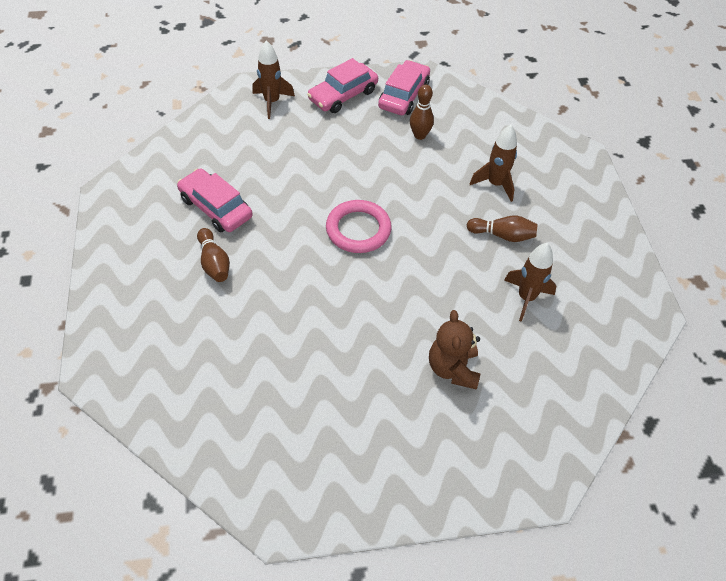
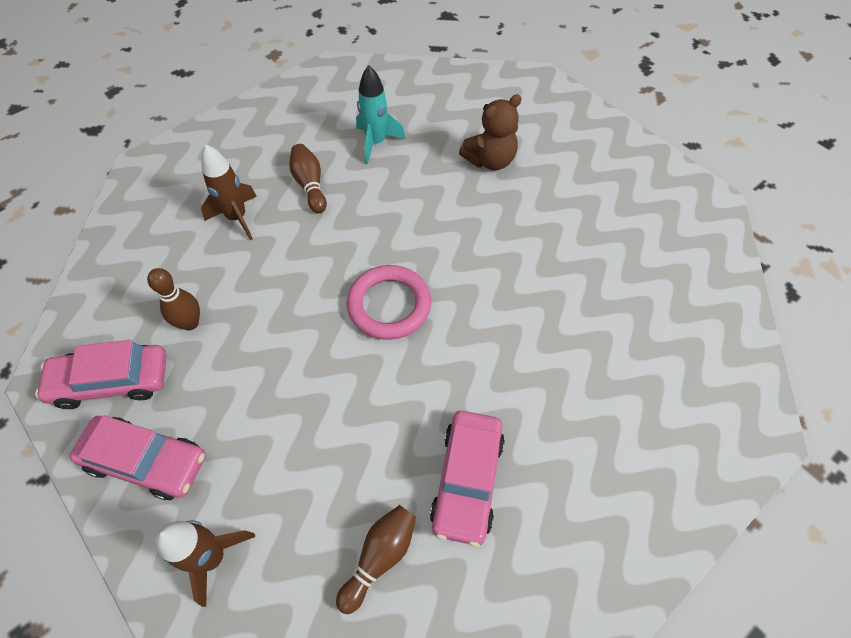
camera: 120 degrees left, 5 degrees up
(214, 263) = (544, 418): brown bowling pin -> brown bowling pin (380, 557)
(526, 298) = (376, 143): brown rocket -> turquoise rocket

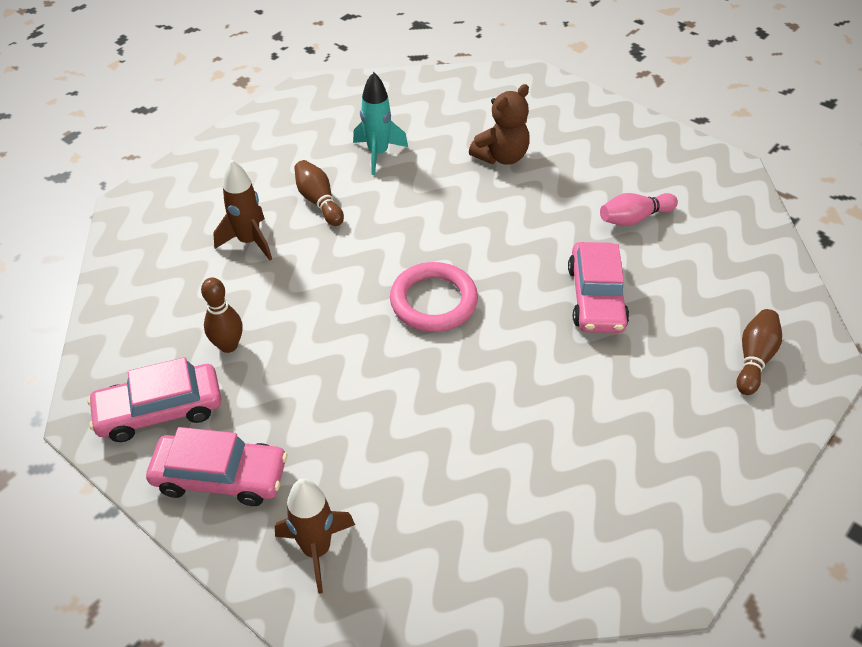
camera: 10 degrees left, 10 degrees down
(380, 557) = (486, 522): brown bowling pin -> brown bowling pin (754, 358)
(467, 480) = (554, 443): pink car -> pink car (596, 297)
(603, 243) = (634, 218): none -> pink bowling pin

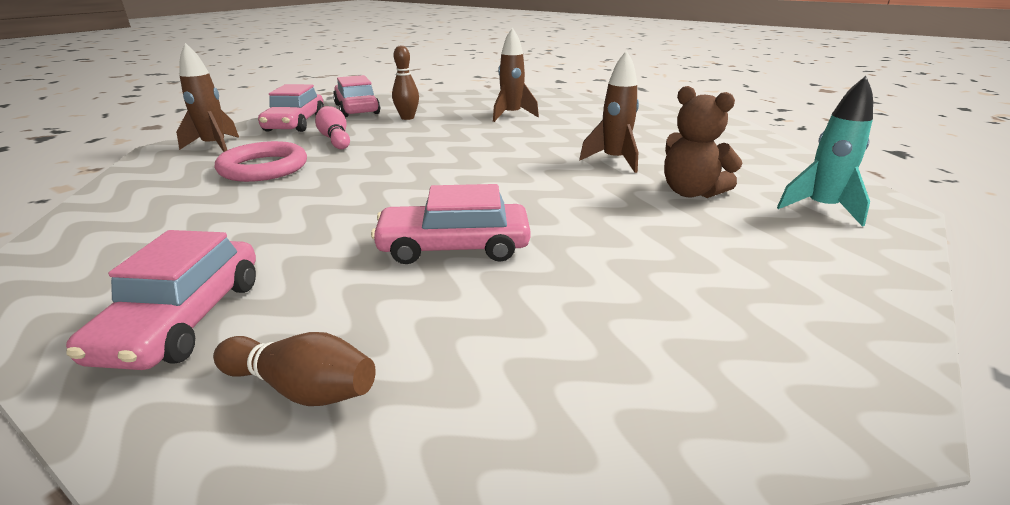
camera: 85 degrees right, 20 degrees down
(319, 201) = (566, 129): brown bowling pin -> none
(378, 154) = (646, 143): turquoise rocket -> turquoise rocket (820, 209)
(425, 184) = (614, 161): none -> brown rocket
(433, 301) = (448, 169): pink ring -> pink ring (263, 168)
(634, 218) = (623, 279): pink bowling pin -> pink bowling pin (335, 139)
(702, 435) = (183, 319): none -> pink car

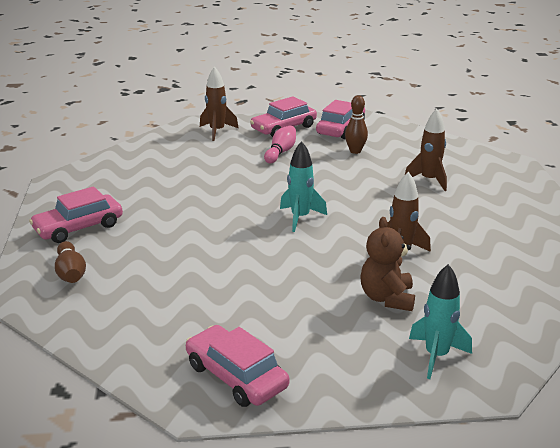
camera: 50 degrees right, 0 degrees up
(263, 168) = (213, 159): pink ring -> none
(454, 247) = (204, 253): pink car -> pink car (236, 376)
(477, 174) = (300, 218): none -> turquoise rocket

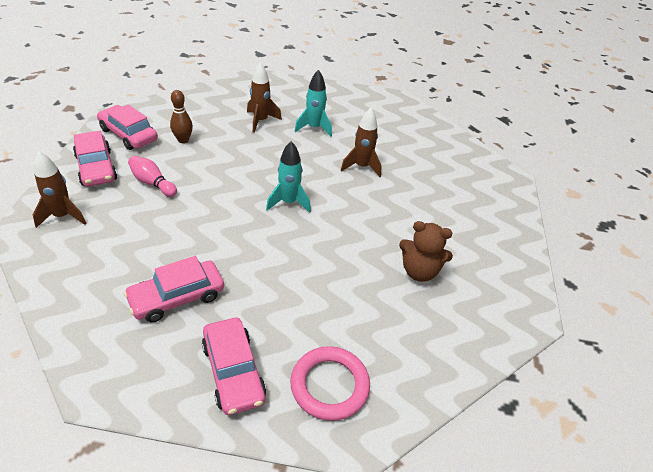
camera: 80 degrees left, 15 degrees up
(71, 273) = (329, 385): brown bowling pin -> pink ring
(236, 376) = (499, 287): pink car -> pink car (177, 297)
(387, 298) = (418, 190): brown teddy bear -> brown teddy bear (419, 271)
(436, 356) = (483, 189): turquoise rocket -> turquoise rocket (314, 128)

